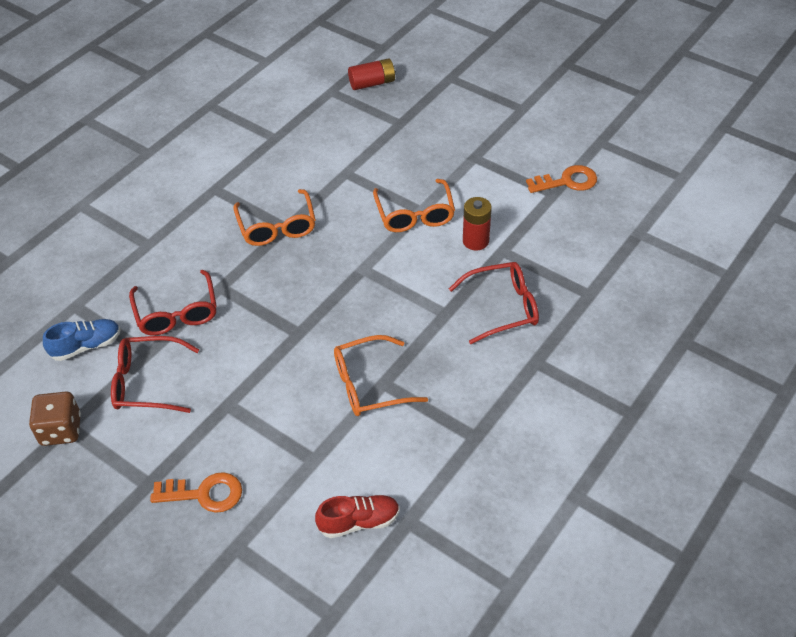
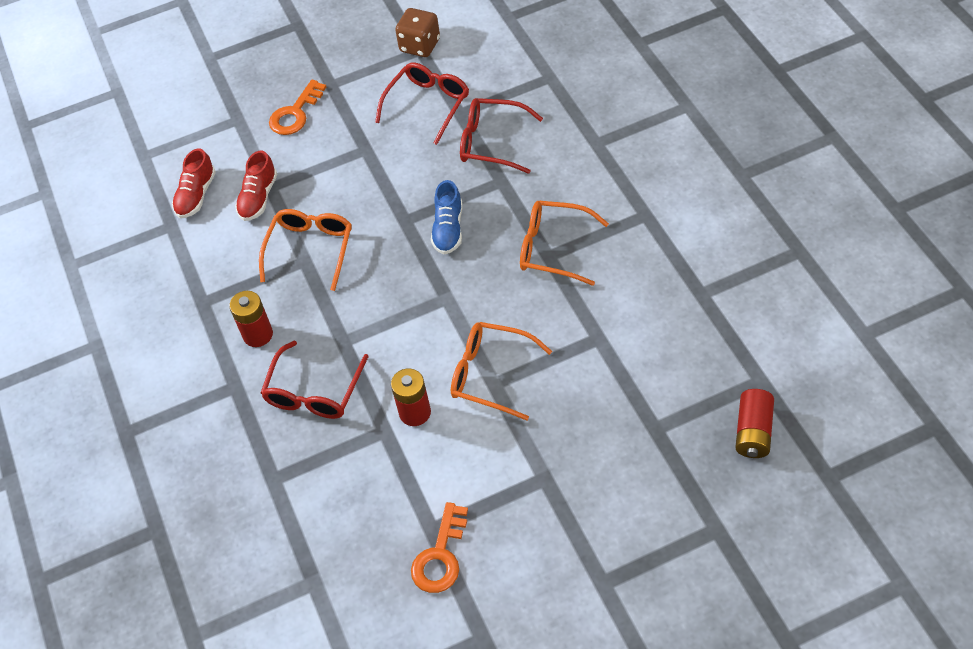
camera: 125 degrees right, 5 degrees up
(86, 346) = (496, 76): blue shoe -> blue shoe (448, 229)
(333, 462) = (258, 198): none -> red shoe
(479, 374) = (258, 334): none -> red battery

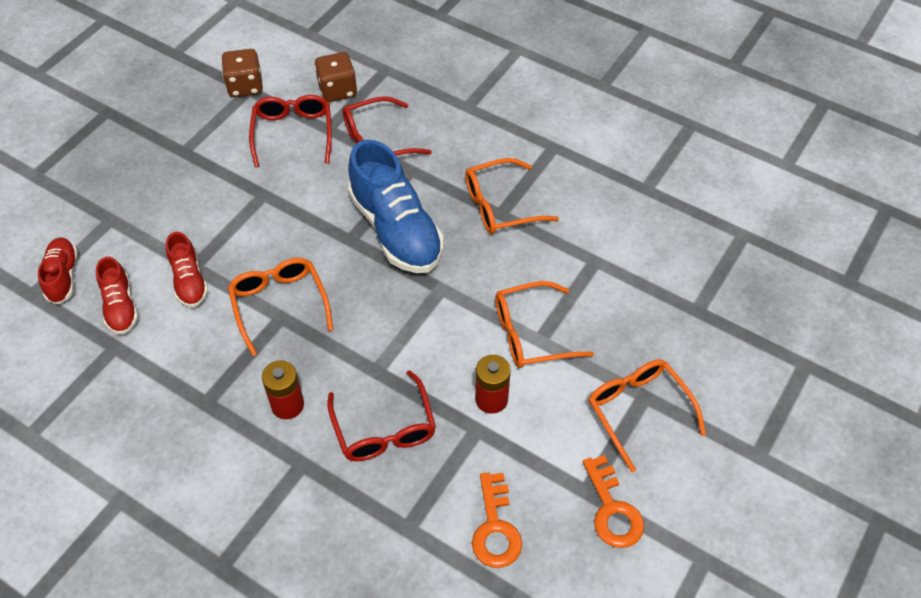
camera: 40 degrees left, 0 degrees up
(173, 151) = (63, 276): none -> red shoe
(295, 113) = (167, 190): orange key -> orange key (495, 528)
(448, 229) = (396, 230): blue shoe -> blue shoe, size x1.91
(493, 80) = (337, 90): none -> brown dice
(529, 487) = (638, 410): none -> orange glasses
(753, 432) = (770, 276): red battery -> none

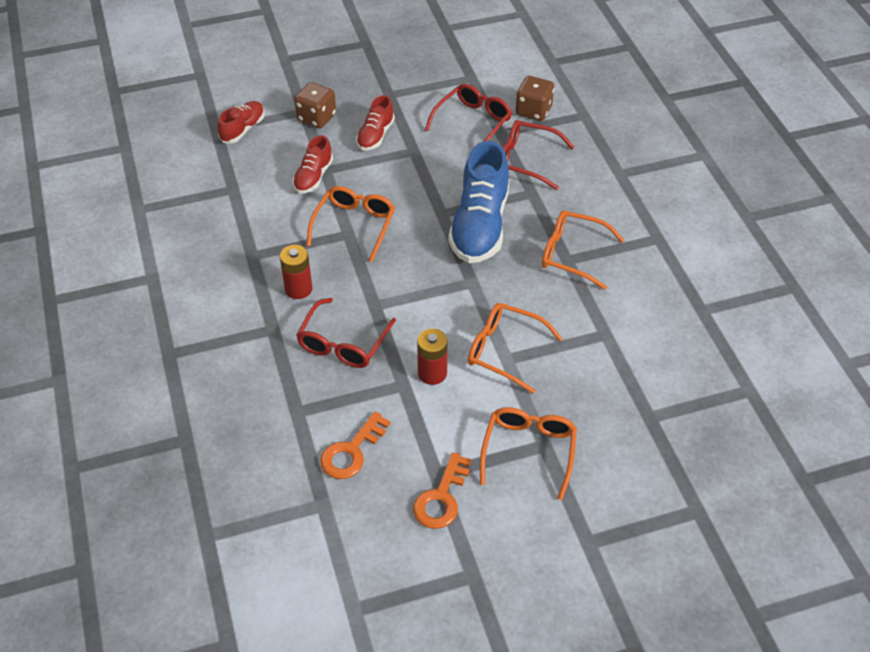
camera: 40 degrees right, 5 degrees down
(120, 307) = (258, 167): red shoe -> red shoe (375, 135)
(245, 86) = (471, 74): brown dice -> brown dice (316, 118)

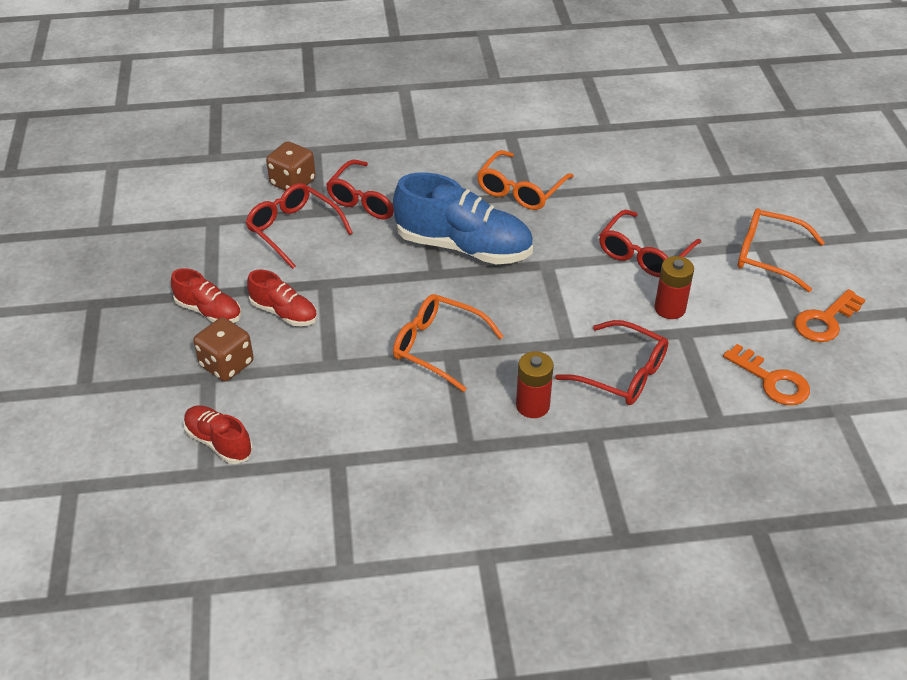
camera: 80 degrees left, 5 degrees down
(313, 177) = (341, 377): red shoe -> red shoe (209, 311)
(441, 498) = (825, 321): orange key -> orange key turned 105 degrees clockwise
(504, 351) = (644, 254): orange glasses -> red glasses

